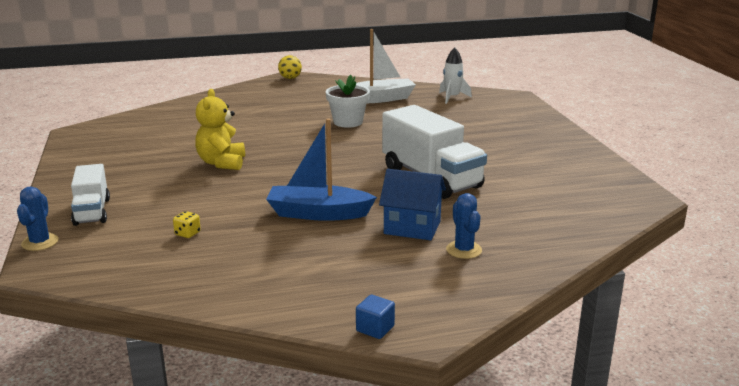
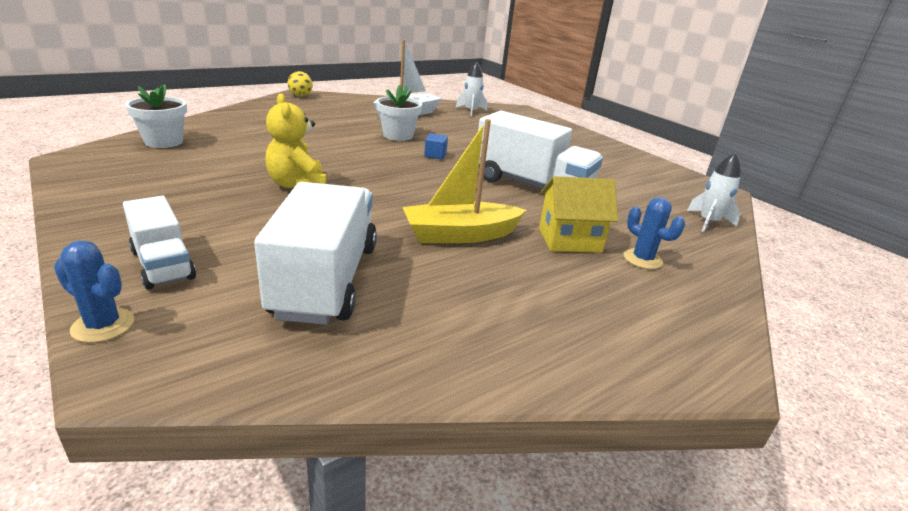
camera: 25 degrees left, 5 degrees up
(40, 242) = (103, 325): blue cactus -> blue cactus turned 45 degrees counterclockwise
(146, 121) = (164, 142): none -> white flower pot
(187, 233) = (325, 280): yellow dice -> white truck
(318, 213) = (460, 235): blue boat -> yellow boat
(375, 328) = (667, 378): blue cube -> blue cube (435, 155)
(412, 227) = (569, 240): blue house -> yellow house
(582, 227) = (708, 222): none -> white rocket

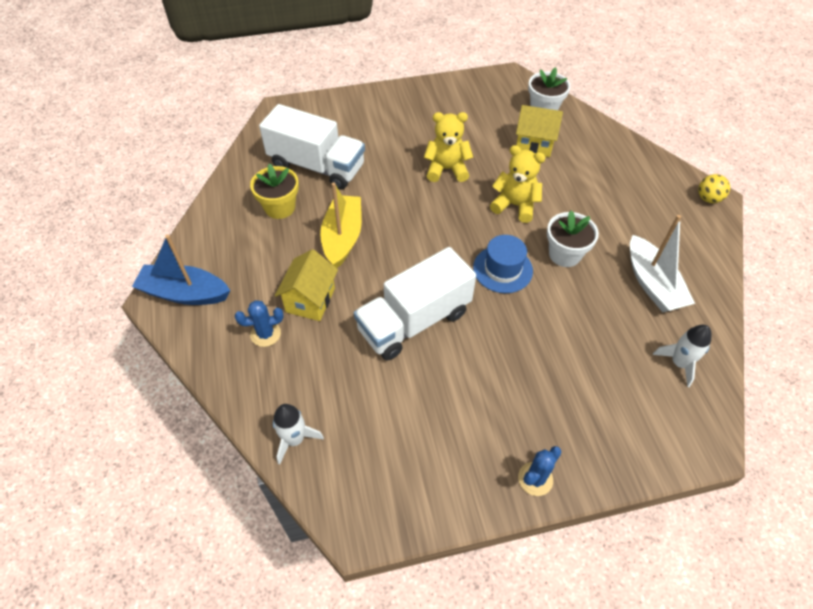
camera: 115 degrees right, 25 degrees up
(103, 325) = (313, 101): blue cactus -> blue cactus (535, 479)
(163, 264) = (356, 114): white truck -> none
(236, 146) = (534, 144): none -> yellow house
(345, 152) = (515, 205): none -> yellow teddy bear
(435, 155) = (502, 269): blue cube -> blue hat
(441, 296) = (280, 207): none -> yellow flower pot
(676, 343) = (184, 293): none -> blue boat

